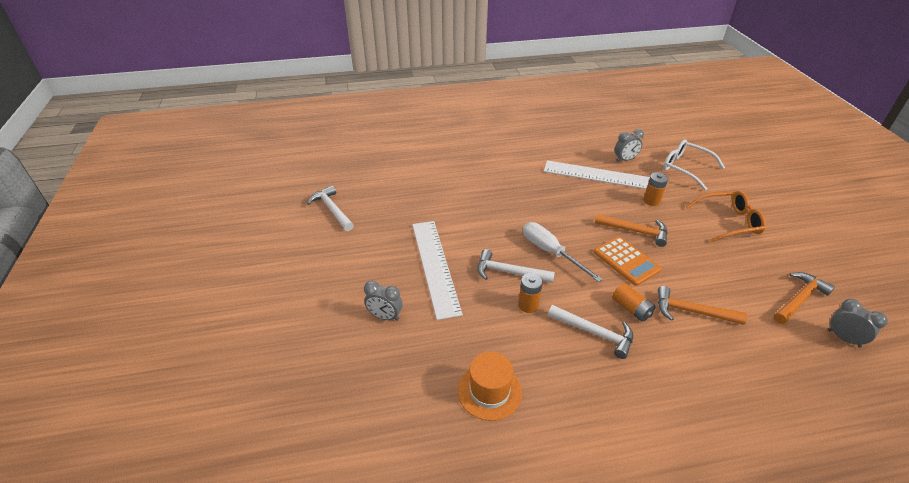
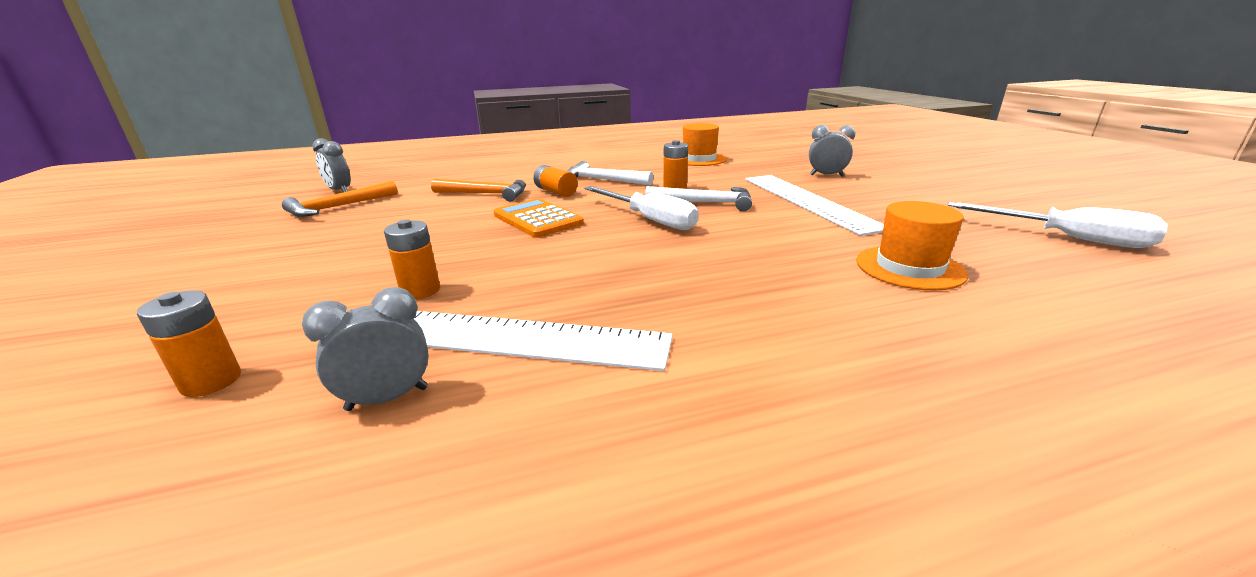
camera: 175 degrees right, 15 degrees down
(332, 210) = (1067, 238): white hammer -> white screwdriver
(433, 196) = (909, 267): none -> orange hat
(635, 231) = (499, 246): orange hammer -> none
(685, 168) = (211, 381): white glasses -> orange battery
(729, 222) = (299, 269): orange glasses -> none

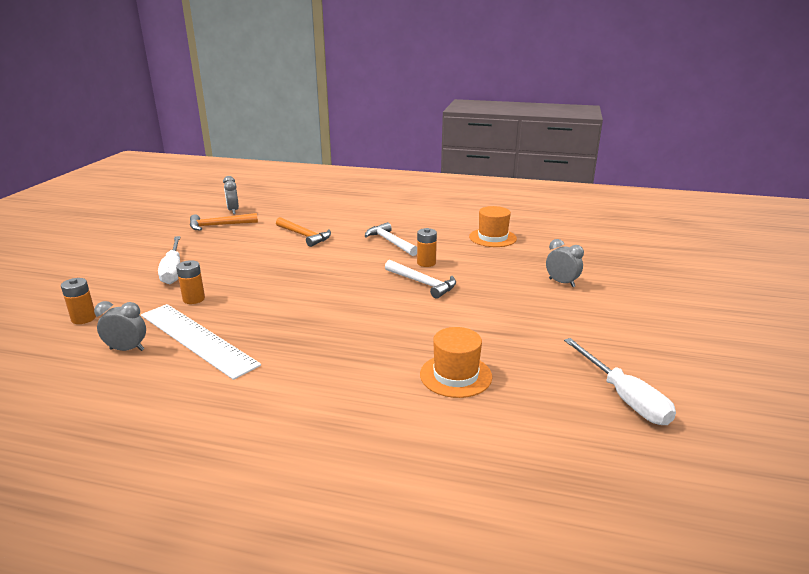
camera: 30 degrees right, 0 degrees up
(538, 219) = (305, 266): orange calculator -> none
(555, 192) = (346, 245): orange battery -> none
(649, 220) = (365, 287): white screwdriver -> white screwdriver (173, 270)
(808, 201) = (496, 303): white ruler -> none

